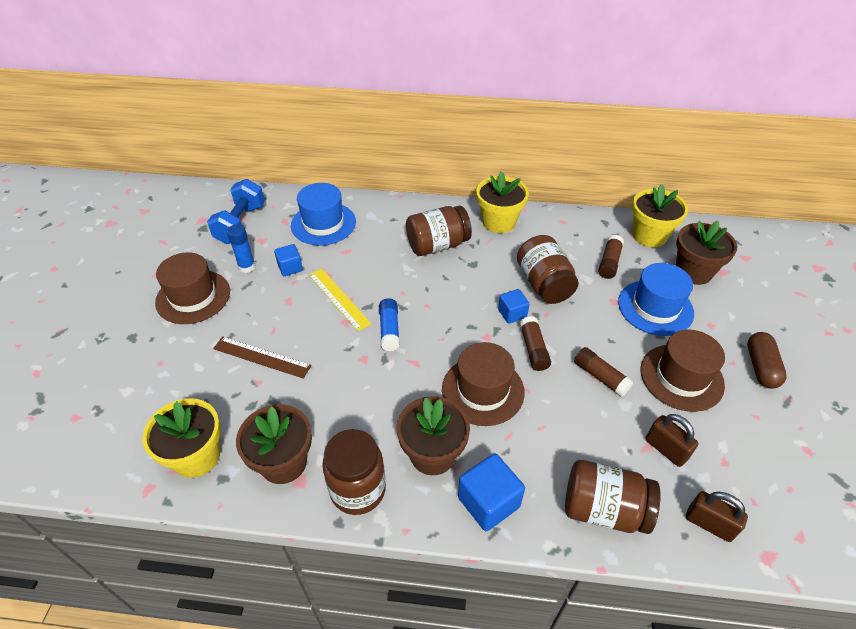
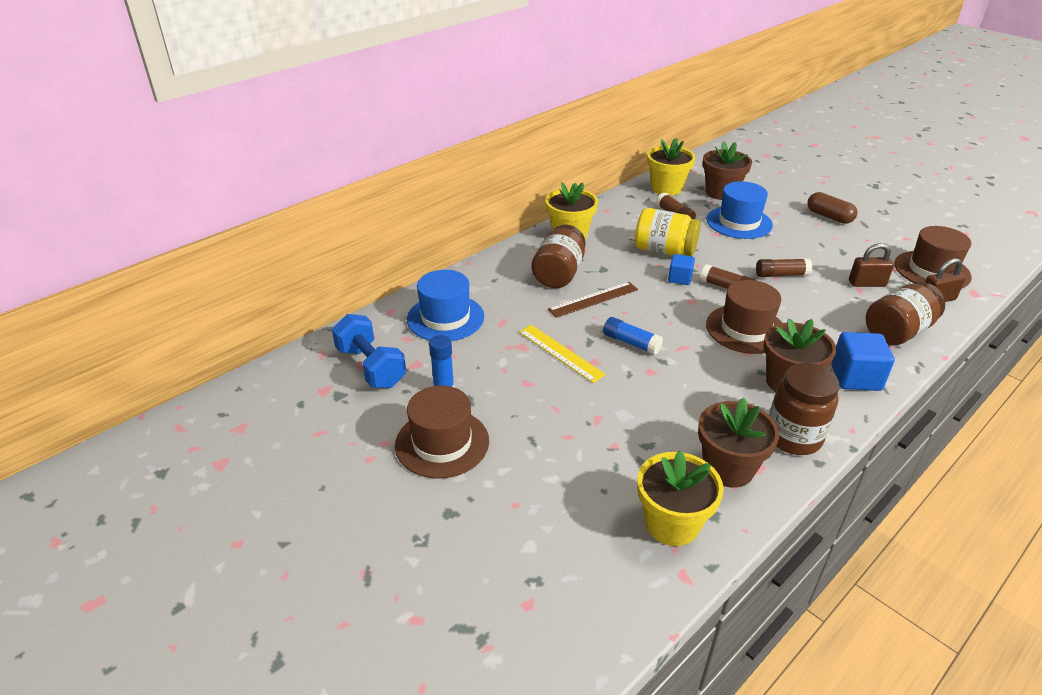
camera: 50 degrees left, 10 degrees down
(262, 357) = (584, 430): brown ruler -> brown ruler (593, 299)
(290, 267) = (481, 363): blue cube -> none
(339, 299) = (560, 353): yellow ruler -> yellow ruler turned 45 degrees clockwise
(544, 284) = (664, 251): brown jar -> yellow jar
(681, 377) = (811, 246): brown hat -> brown hat (932, 270)

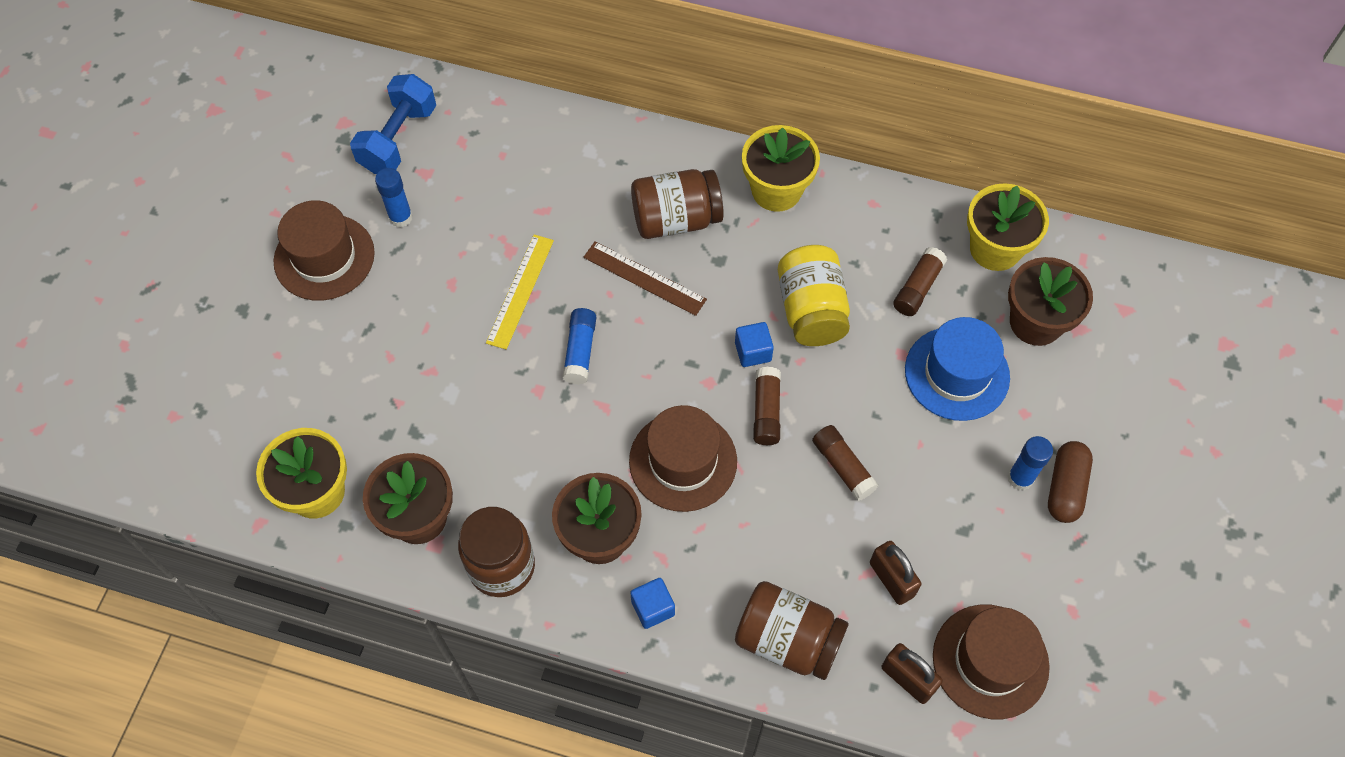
camera: 60 degrees right, 25 degrees up
(445, 318) = (517, 155): blue hat -> none
(817, 226) = (1020, 478): none -> blue glue stick
(855, 377) = (653, 608): blue cube -> blue cube, size x0.61

